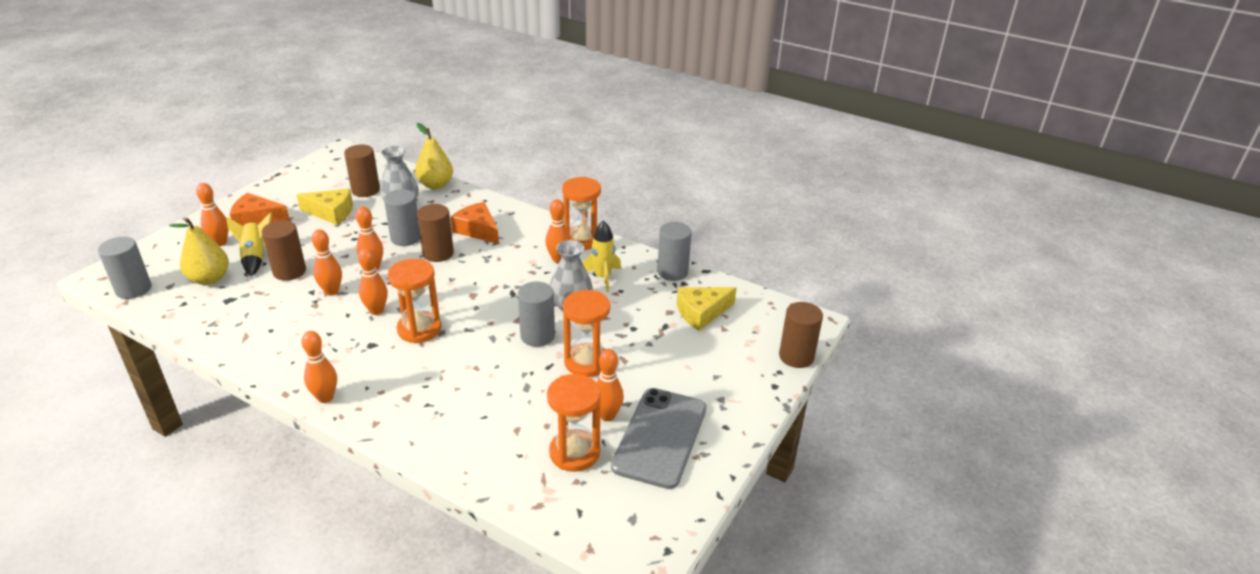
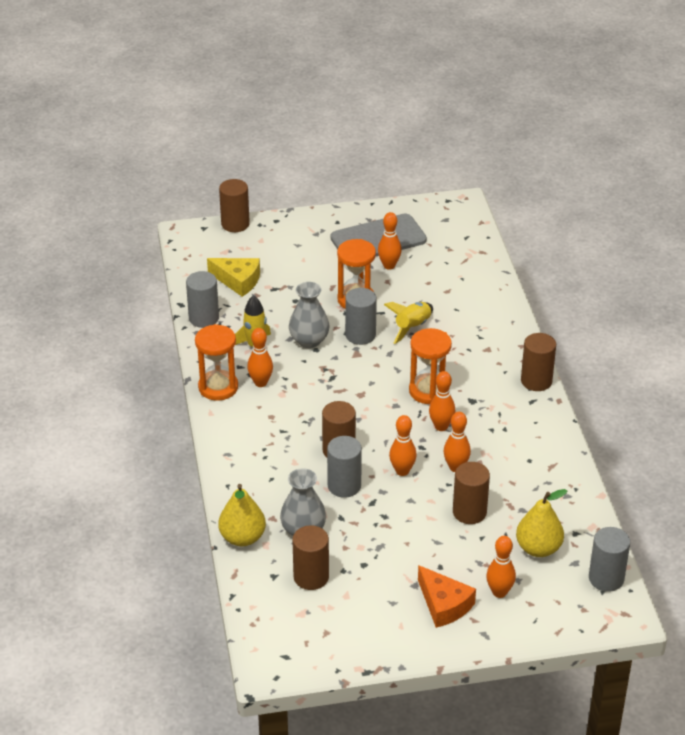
camera: 130 degrees left, 5 degrees up
(255, 257) = (483, 550): yellow rocket -> yellow rocket (412, 327)
(325, 397) = (536, 381): orange bowling pin -> brown cylinder
(331, 213) = (372, 565): yellow cheese -> none
(477, 230) = (279, 454): orange cheese -> none
(574, 453) = (432, 261): orange hourglass -> none

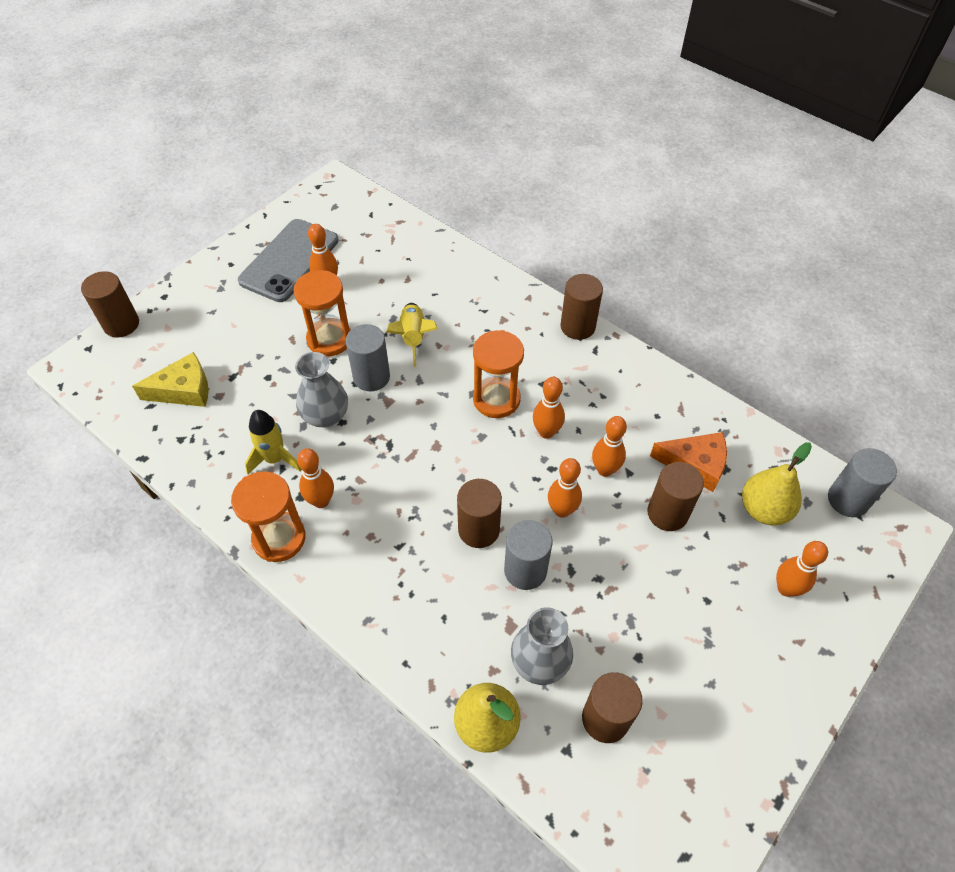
camera: 40 degrees left, 15 degrees up
(204, 318) = (185, 459): grey cylinder -> none
(444, 604) = (757, 645): orange cheese -> orange cheese (695, 464)

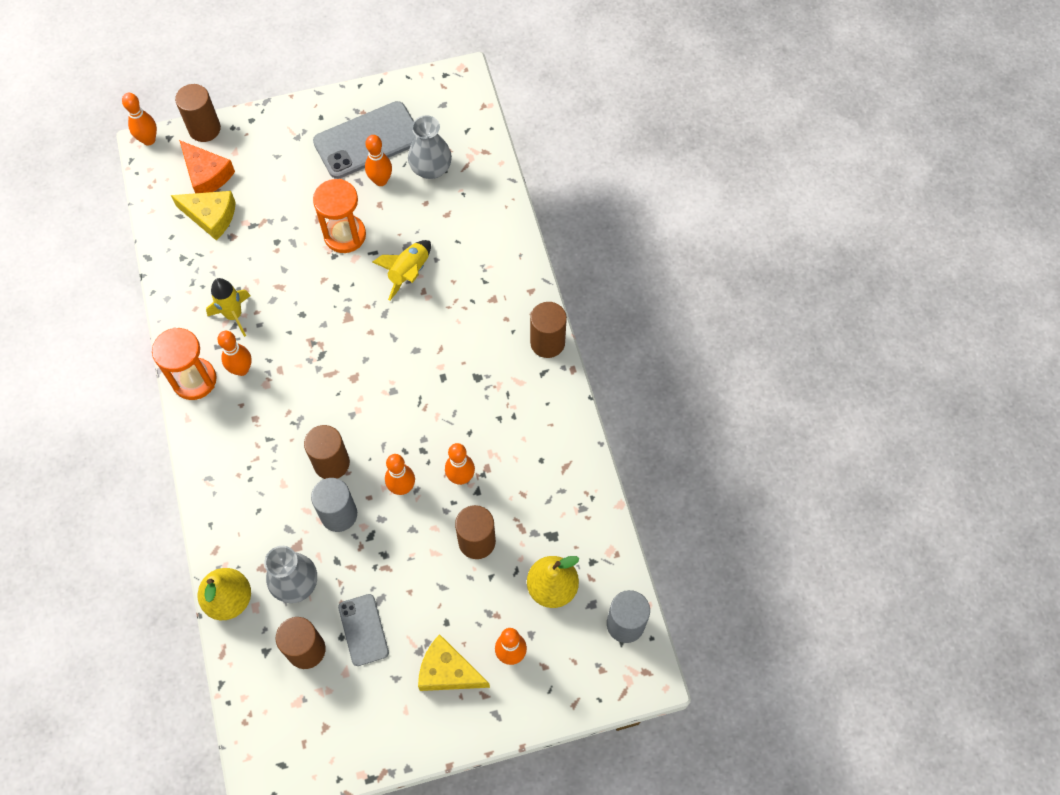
camera: 35 degrees right, 10 degrees up
(325, 416) = (294, 301): grey vase -> grey vase (431, 169)
(371, 377) = (351, 289): grey cylinder -> none
(496, 399) = (429, 367): orange hourglass -> none
(546, 432) = (443, 418): orange bowling pin -> orange bowling pin (149, 140)
(641, 660) = (363, 630): none -> grey phone
(695, 464) = (533, 518): orange cheese -> orange cheese (207, 175)
(750, 643) = (448, 671): none -> yellow cheese

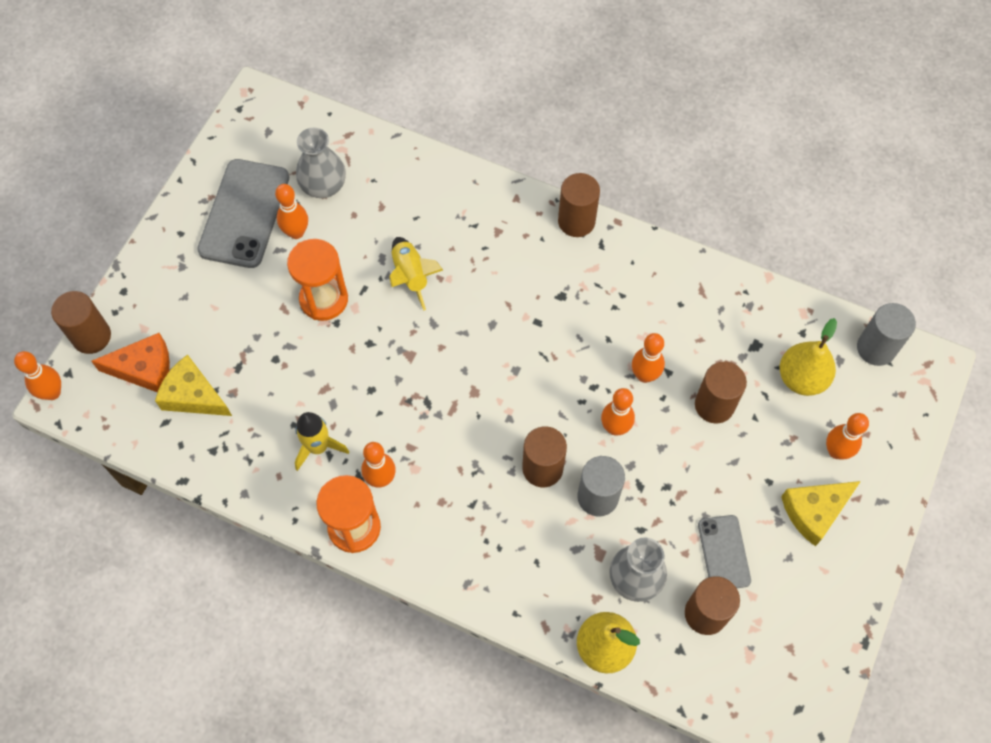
camera: 50 degrees left, 0 degrees up
(211, 216) = (193, 395): yellow cheese -> yellow cheese turned 120 degrees counterclockwise
(363, 630) = (724, 552): grey phone -> grey phone turned 60 degrees clockwise

